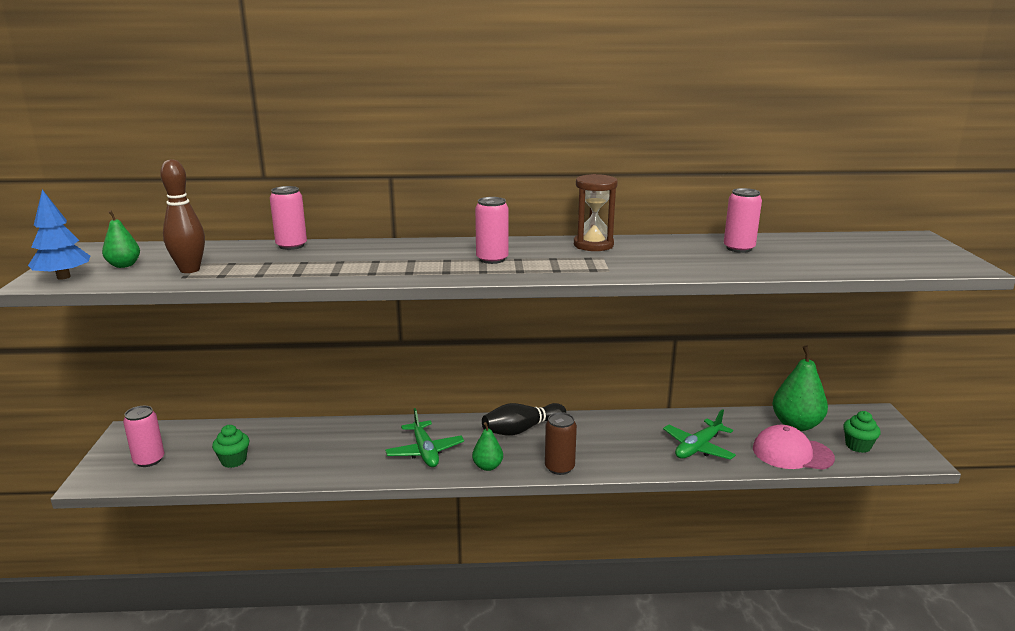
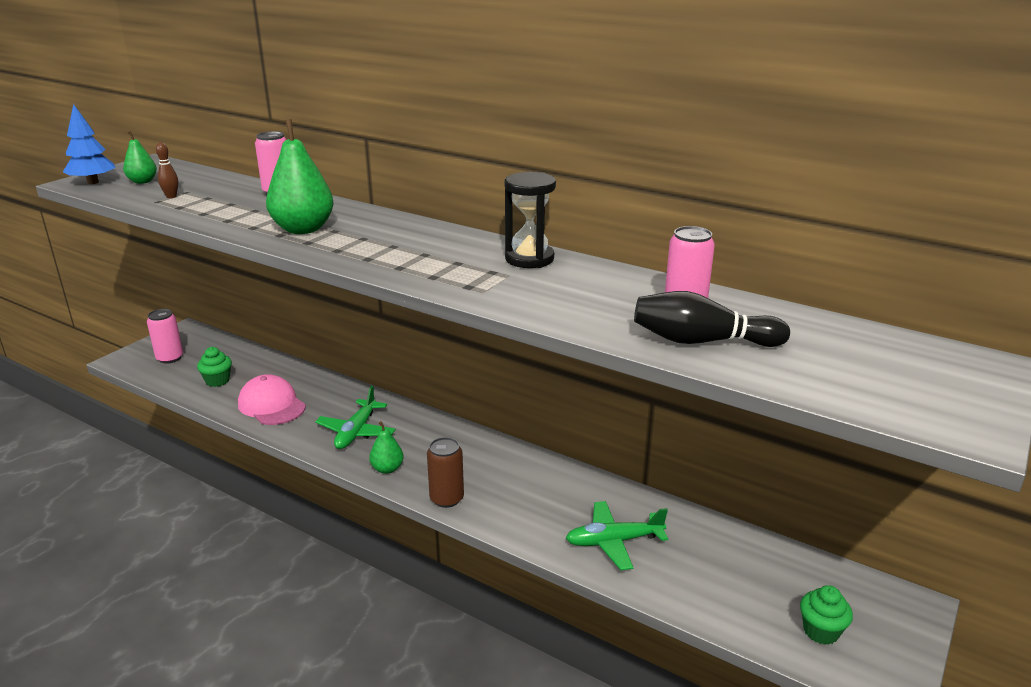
camera: 35 degrees right, 5 degrees up
(190, 270) = (171, 196): brown bowling pin -> brown bowling pin, size x0.53
(492, 259) = (402, 248): pink can -> none
(522, 429) = (464, 445): black bowling pin -> black bowling pin (702, 341)
(593, 245) = (529, 259): brown hourglass -> black hourglass
(792, 453) = (717, 599): pink cap -> pink cap (272, 405)
(796, 425) = (773, 568): green pear -> green pear (303, 229)

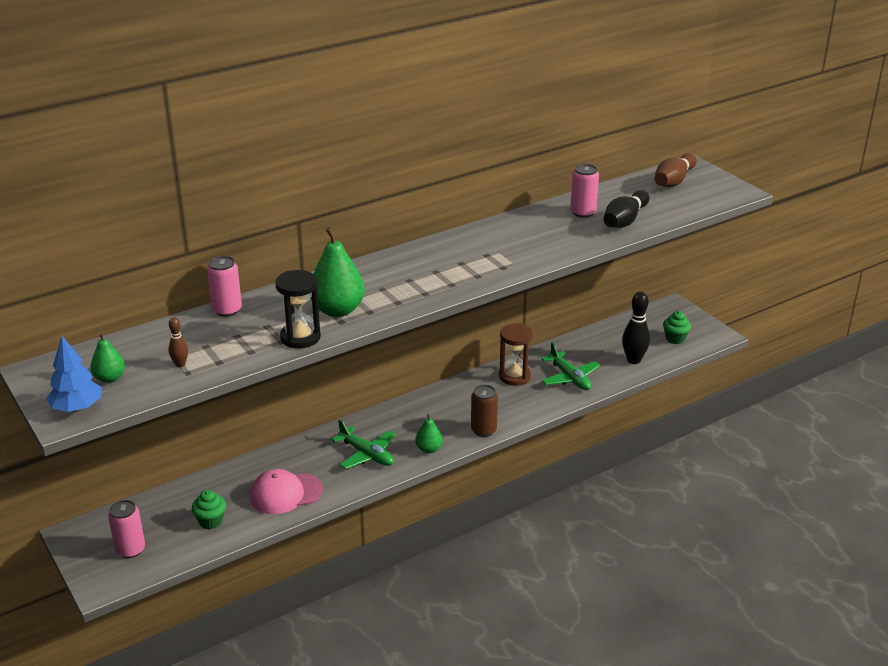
camera: 65 degrees left, 5 degrees up
(529, 259) = (475, 238): black hourglass -> black hourglass (300, 337)
(577, 493) = (514, 376): none -> brown hourglass
(614, 542) = (570, 378): green plane -> green plane turned 45 degrees counterclockwise
(715, 596) = (633, 360): none -> black bowling pin
(903, 358) = (674, 181): none -> brown bowling pin

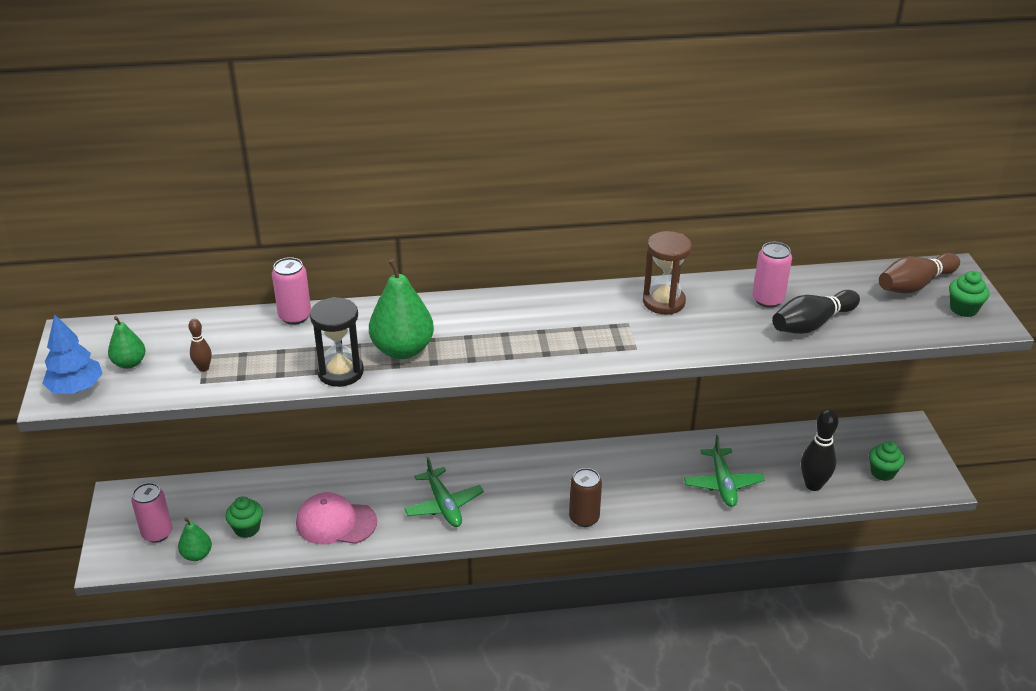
camera: 25 degrees right, 5 degrees up
(429, 449) = (511, 521): green pear -> green pear (197, 555)
(514, 376) = (660, 462): brown hourglass -> brown hourglass (663, 302)
(716, 188) = (963, 309): none -> green cupcake

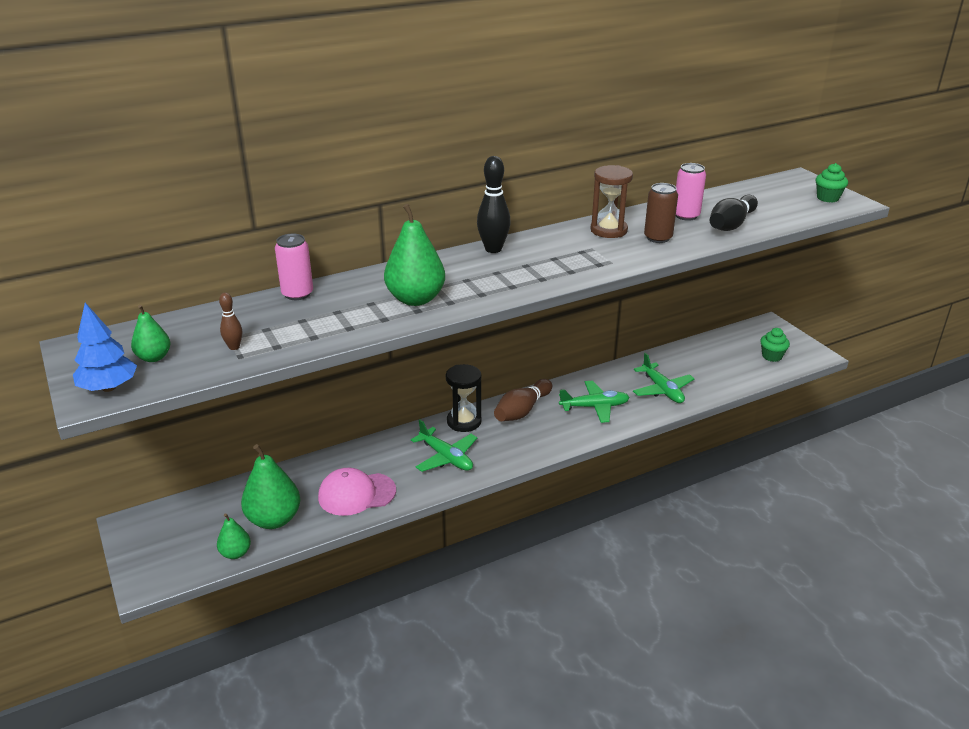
camera: 20 degrees left, 5 degrees down
(157, 533) = (185, 545): pink can -> none
(247, 528) = (274, 519): green cupcake -> green pear
(340, 372) = (370, 325): black hourglass -> black hourglass (464, 421)
(584, 518) = (570, 439): brown can -> brown can (658, 238)
(633, 485) = (594, 407): none -> green plane
(813, 485) = (729, 375): black bowling pin -> black bowling pin (493, 249)
(914, 285) = (782, 190): brown bowling pin -> brown bowling pin (522, 410)

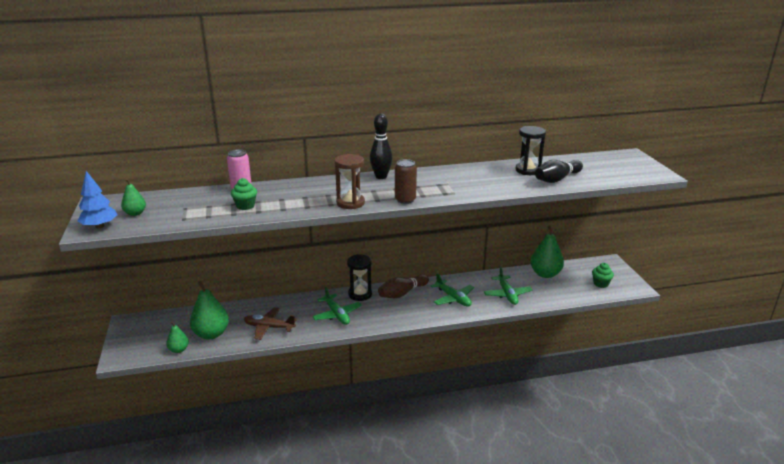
camera: 15 degrees right, 5 degrees down
(234, 347) = (184, 213): brown bowling pin -> none
(356, 494) = (269, 327): pink cap -> brown plane
(415, 299) = (310, 200): green pear -> green pear (545, 274)
(594, 407) = (453, 298): green plane -> green plane turned 45 degrees clockwise
(608, 230) = (467, 174): brown hourglass -> brown hourglass (350, 203)
(658, 238) = (498, 182): brown can -> brown can (405, 200)
(686, 216) = (528, 170): pink can -> black hourglass
(827, 198) = (642, 170): green cupcake -> green cupcake (245, 206)

